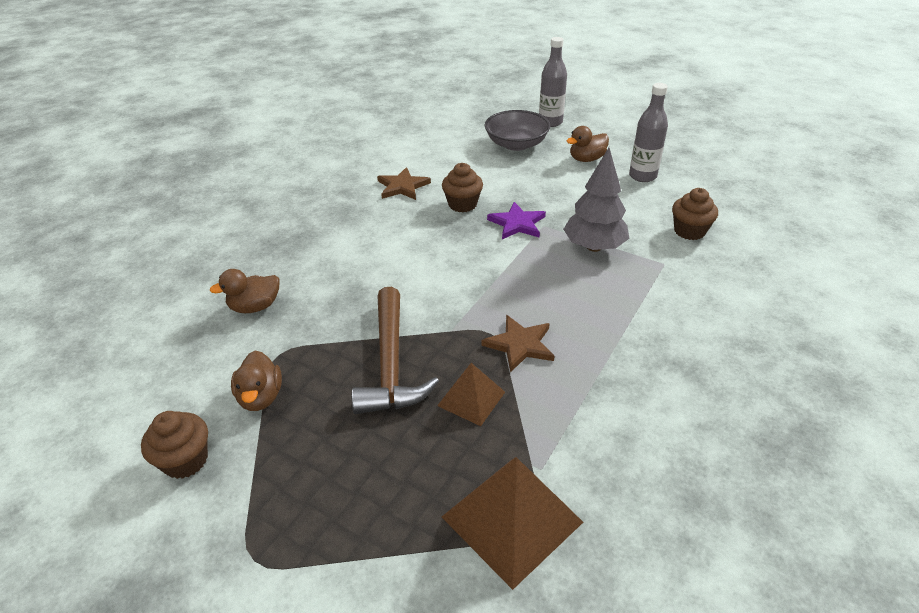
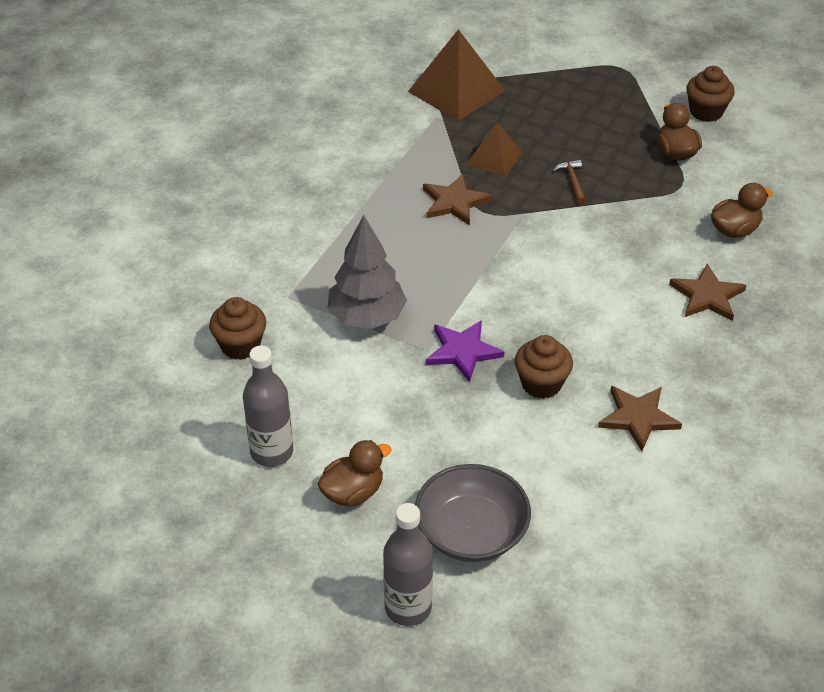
camera: 175 degrees right, 5 degrees up
(314, 254) = (707, 296): none -> brown star
(391, 363) = (572, 182): brown hammer -> brown hammer, size x0.41

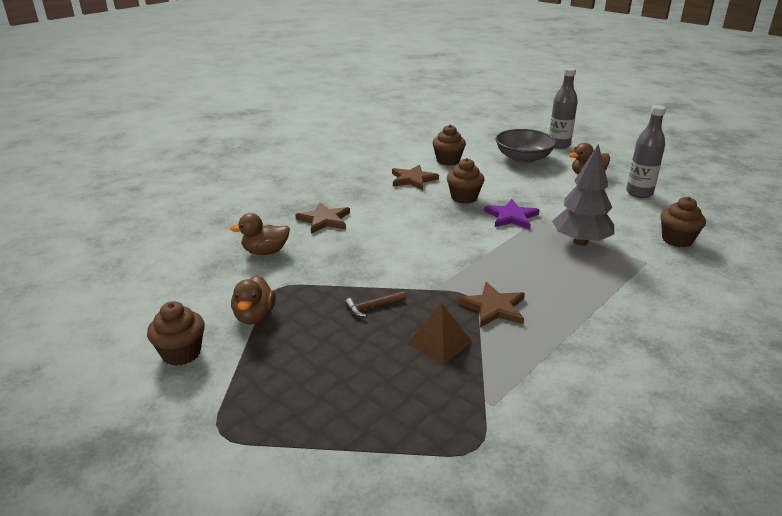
camera: 165 degrees left, 15 degrees down
(456, 91) = (457, 439): brown pyramid -> none
(572, 182) = (373, 307): brown hammer -> brown hammer turned 60 degrees clockwise
(605, 492) = (448, 161): none -> brown cupcake

